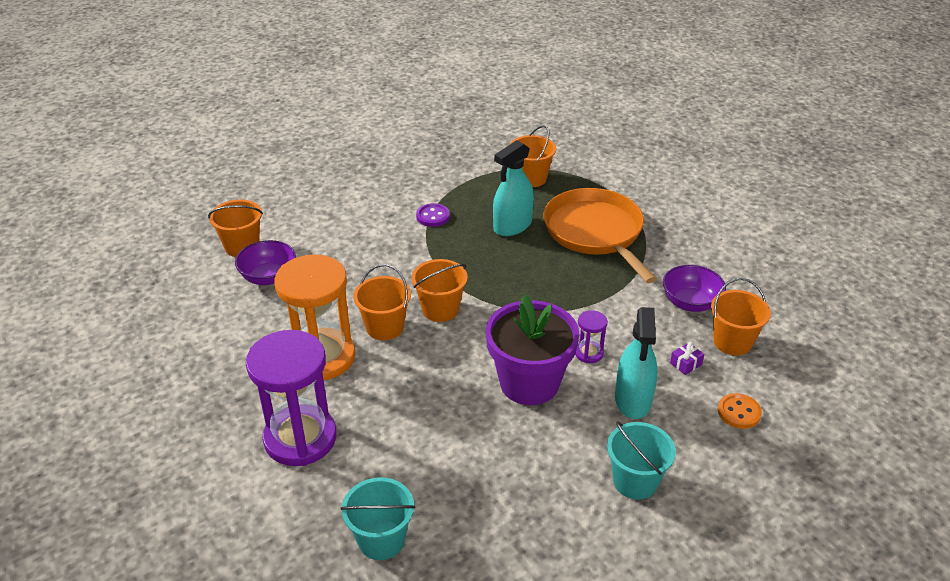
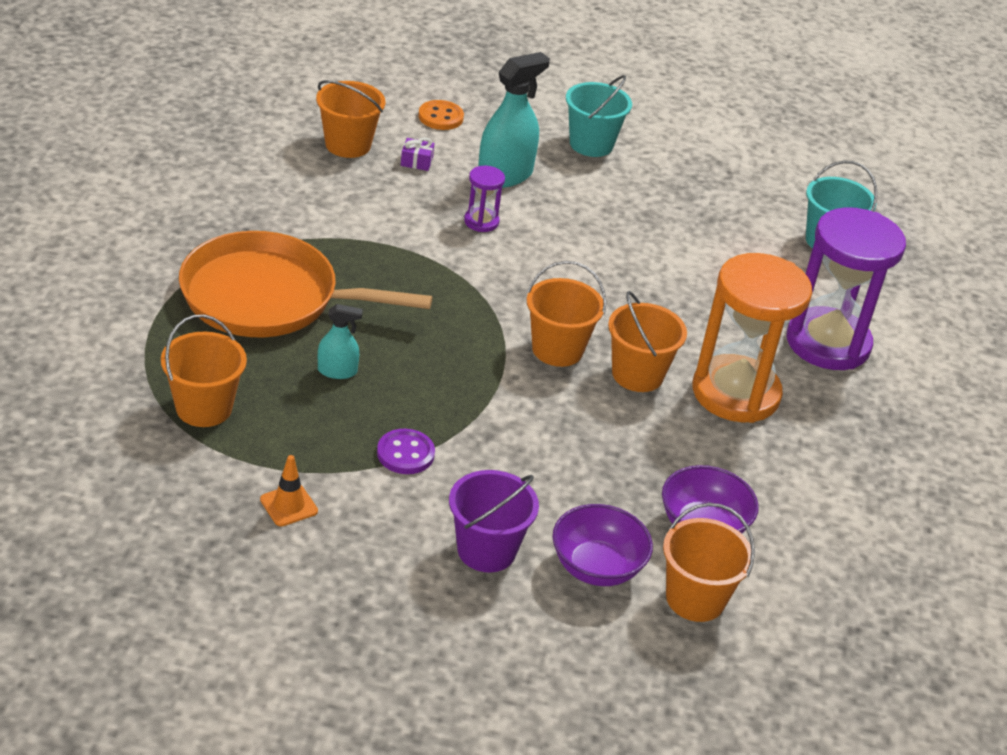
camera: 140 degrees left, 0 degrees up
(350, 207) = (486, 550): none -> purple bucket
(444, 172) = (288, 505): none -> orange traffic cone
(512, 226) = (337, 371): turquoise spray bottle -> turquoise spray bottle, size x0.53
(529, 383) = (570, 241): purple flower pot -> none
(595, 232) = (267, 297): orange pan -> orange pan turned 75 degrees clockwise
(690, 303) = (318, 186): purple bowl -> purple bowl (596, 567)

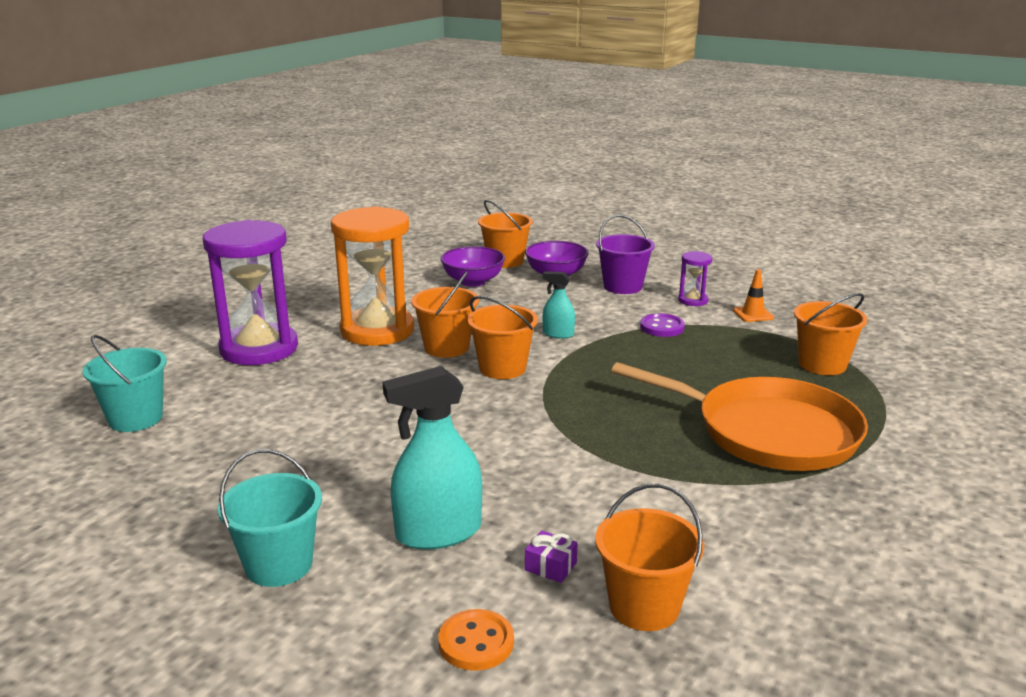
camera: 155 degrees left, 15 degrees down
(337, 371) = (706, 374): turquoise spray bottle -> turquoise spray bottle (558, 334)
(481, 222) = (506, 479): purple hourglass -> purple hourglass (693, 300)

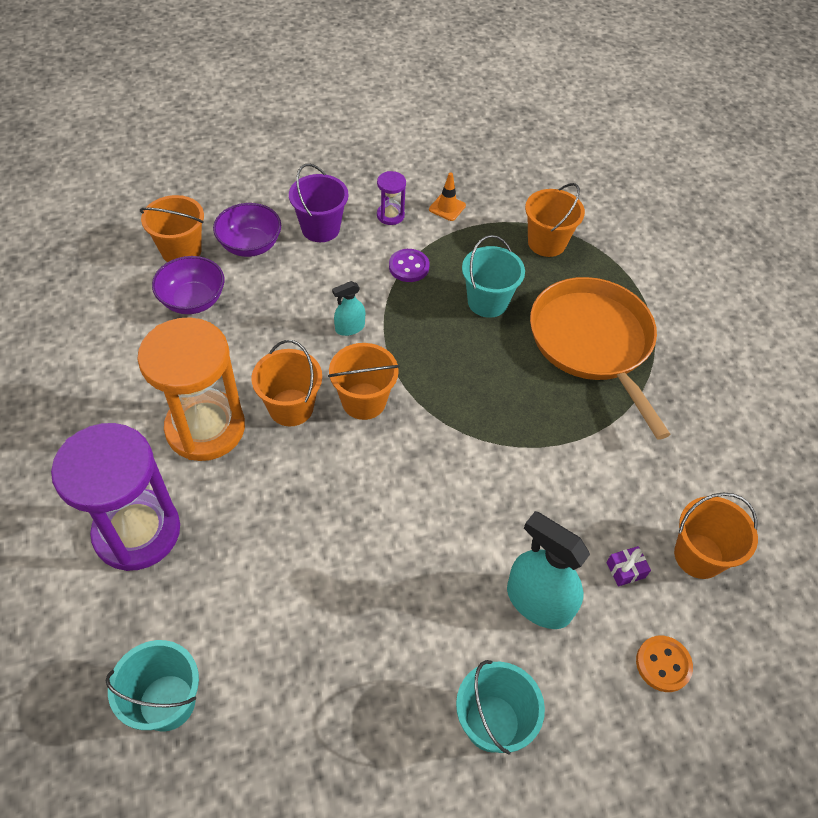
camera: 50 degrees left, 30 degrees up
(438, 532) = (538, 602): turquoise spray bottle -> turquoise spray bottle turned 105 degrees clockwise
(701, 369) = (487, 302): none -> turquoise bucket
(769, 432) = (592, 342): orange pan -> orange pan turned 90 degrees counterclockwise

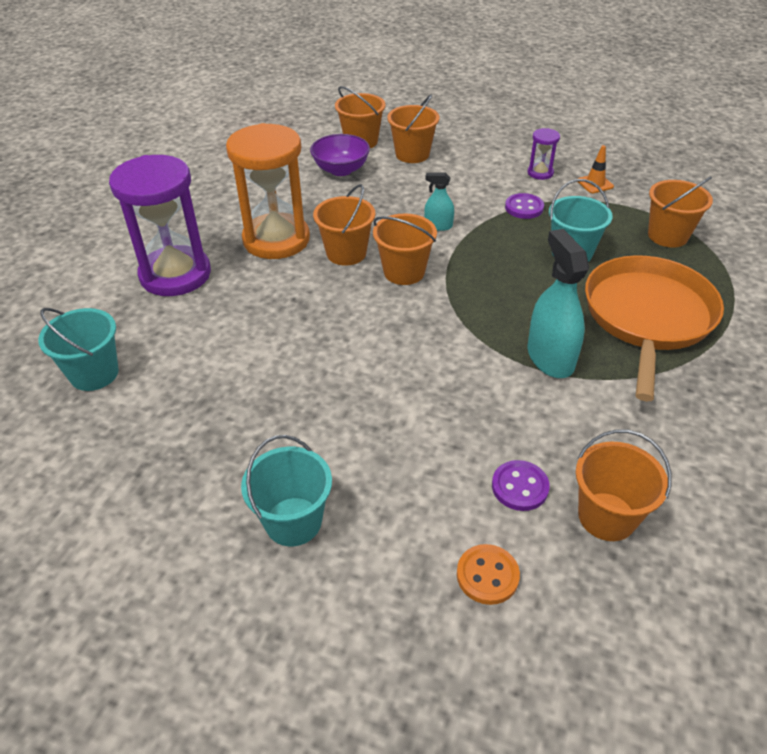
camera: 40 degrees right, 10 degrees down
(250, 245) = (412, 154): purple bowl -> orange bucket
(320, 228) = (475, 162): purple bucket -> none
(538, 602) = (415, 465): turquoise spray bottle -> turquoise spray bottle (550, 358)
(625, 570) = (520, 487): purple gift -> purple button

